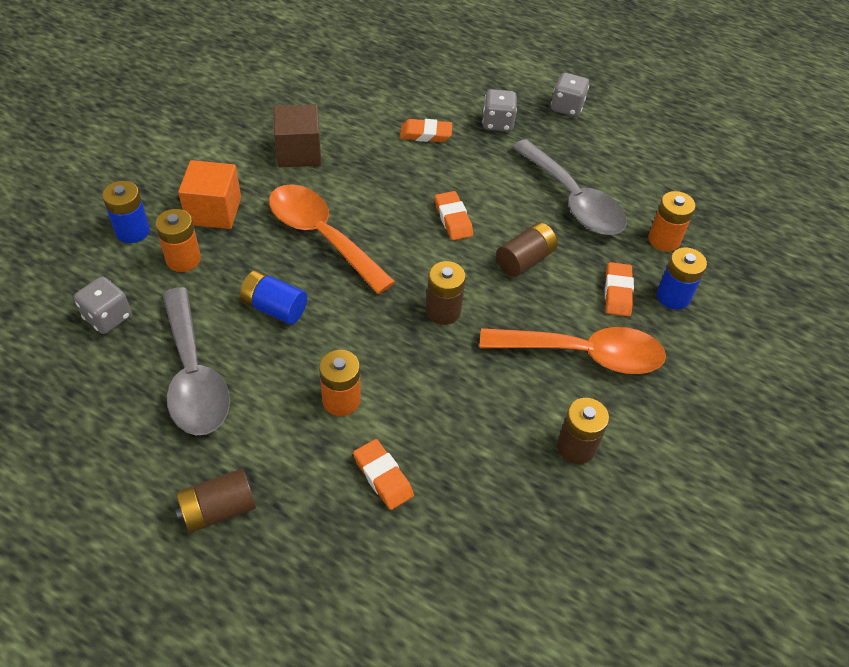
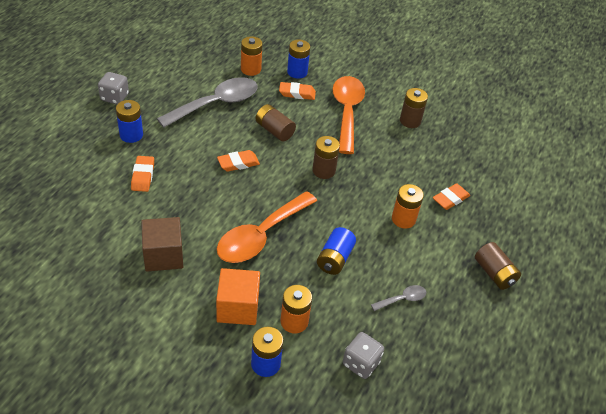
camera: 95 degrees left, 5 degrees down
(194, 376) = (402, 299): grey spoon -> grey spoon, size x0.44
(497, 123) = (131, 135): grey dice -> blue battery

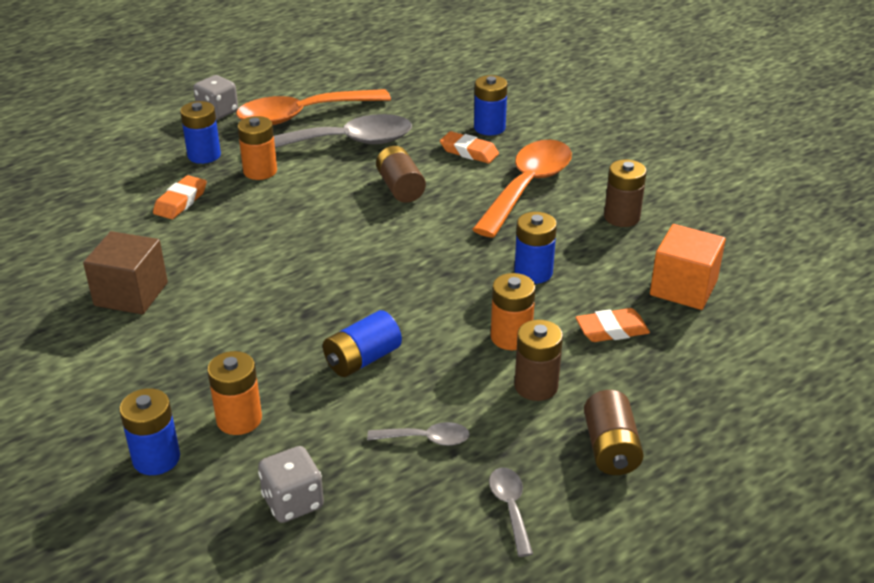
camera: 30 degrees right, 10 degrees down
(238, 163) = (318, 214): orange eraser -> none
(238, 307) = (176, 380): orange cube -> orange cube (683, 288)
(250, 69) = (424, 113): orange battery -> orange battery (260, 171)
(260, 236) = (278, 304): orange spoon -> orange spoon (302, 115)
(323, 170) = (434, 249): brown battery -> brown battery (536, 386)
(387, 172) = (533, 272): none -> blue battery
(469, 325) = (510, 507): none -> grey spoon

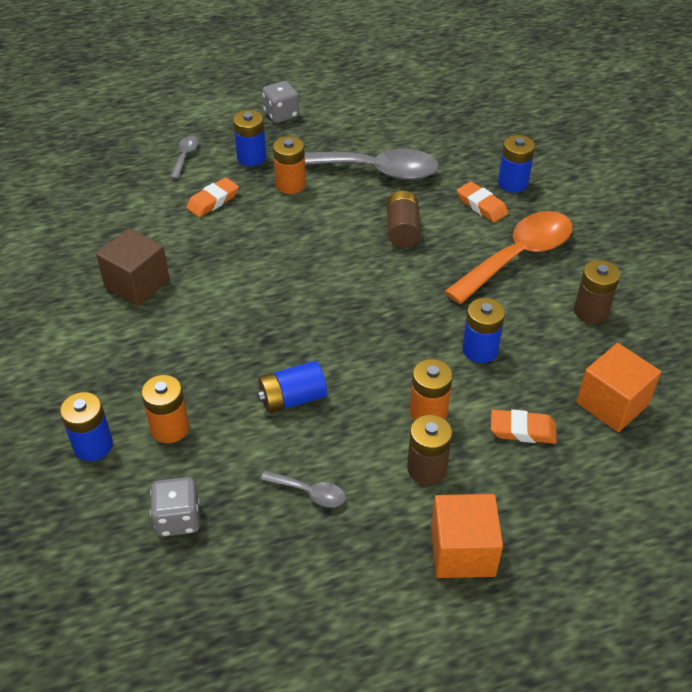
camera: 20 degrees right, 10 degrees up
(302, 115) = (351, 133): orange spoon -> none
(510, 507) = (349, 581): grey spoon -> grey spoon (185, 156)
(610, 448) = (462, 551): brown battery -> orange cube

